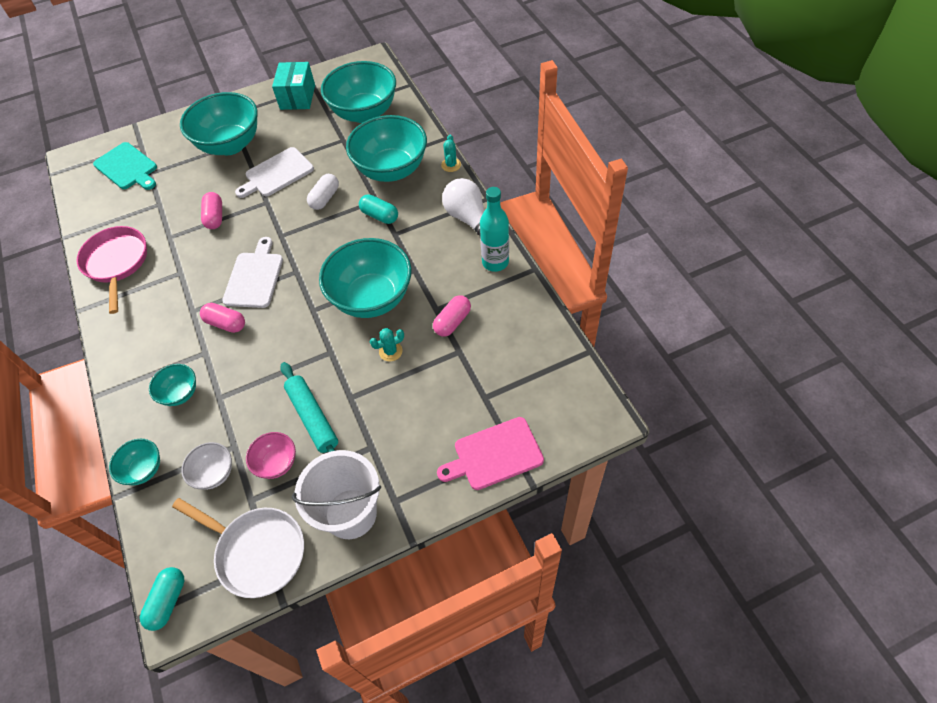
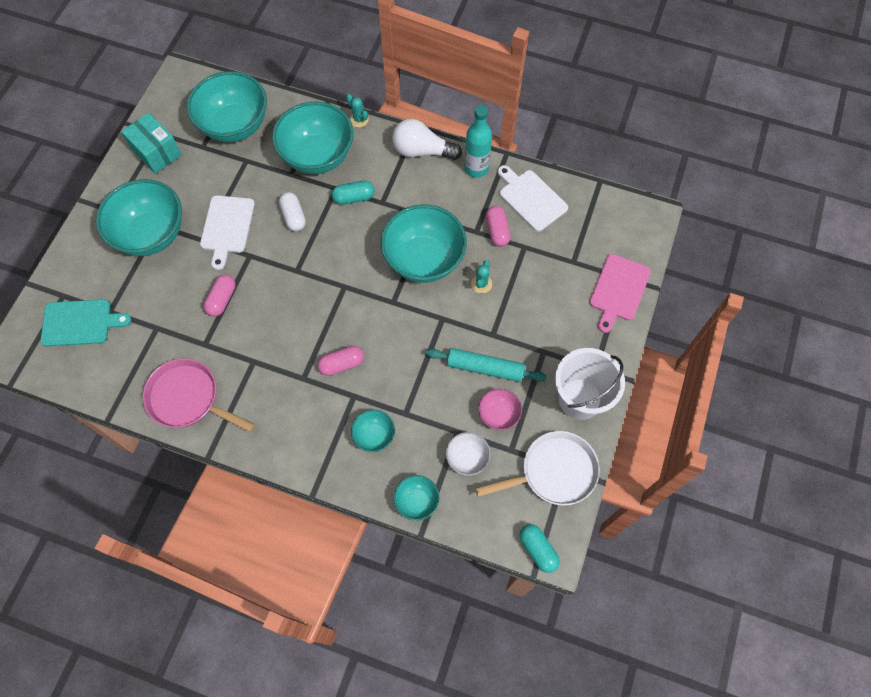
camera: 50 degrees left, 10 degrees up
(215, 217) = (222, 299): pink capsule -> pink capsule turned 75 degrees clockwise
(255, 277) = (318, 316): white cutting board -> white cutting board (531, 198)

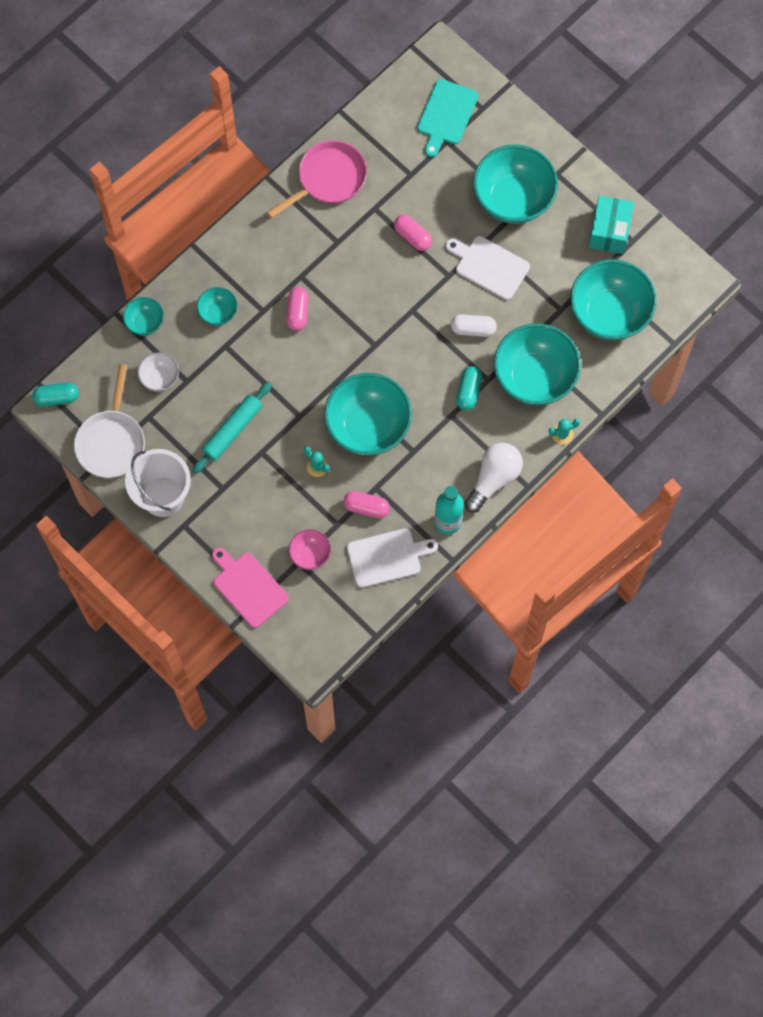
camera: 115 degrees right, 5 degrees up
(156, 152) = (609, 231): turquoise box -> turquoise box turned 60 degrees counterclockwise
(498, 415) = (184, 421): pink bowl -> pink bowl (310, 554)

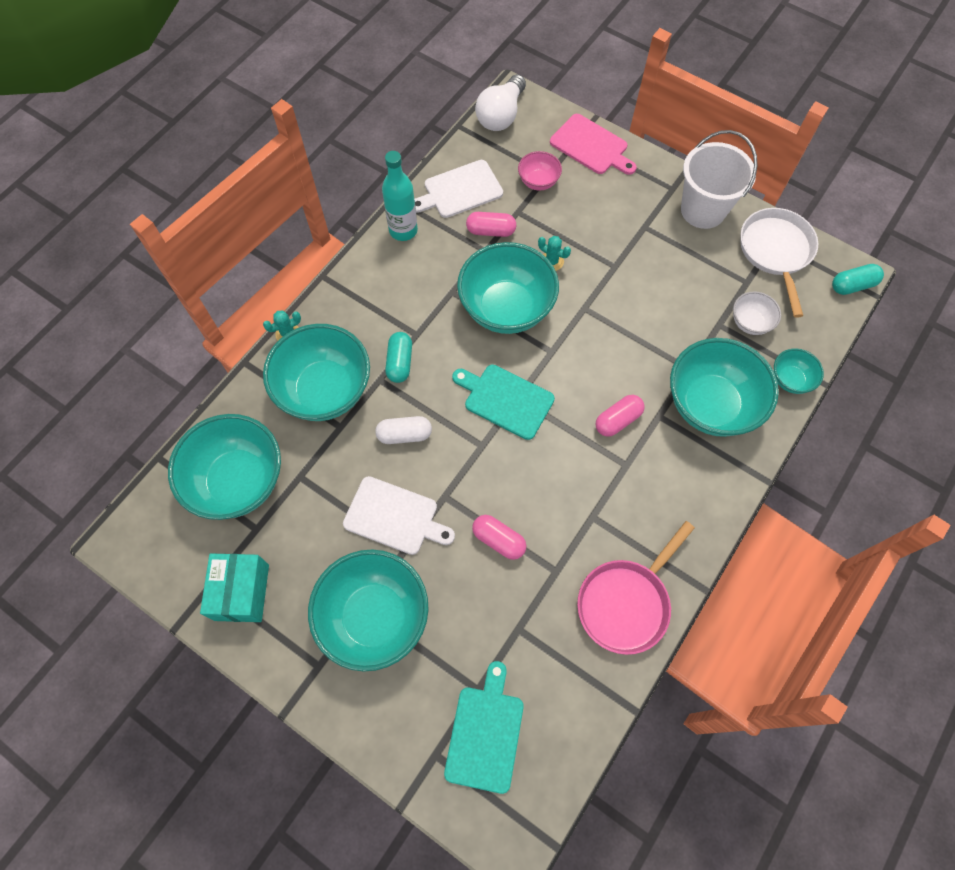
camera: 170 degrees right, 5 degrees down
(218, 313) = (710, 405): turquoise bowl -> turquoise bowl, size x2.09
(232, 430) = (652, 282): turquoise rolling pin -> none
(297, 312) = (618, 420): pink capsule -> pink capsule turned 60 degrees clockwise
(385, 344) = (505, 400): none -> turquoise cutting board
(493, 479) = (360, 277): white light bulb -> white light bulb (501, 115)

